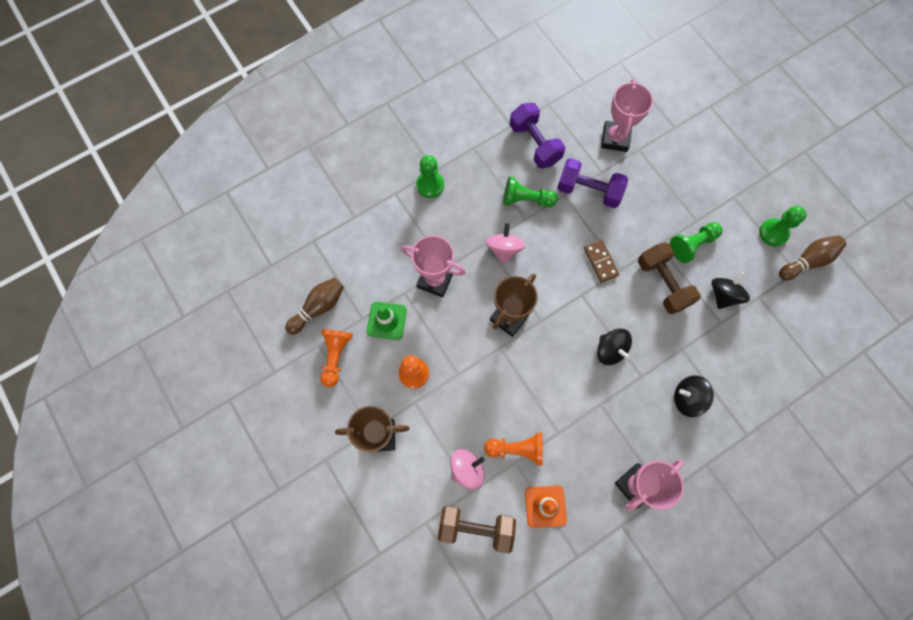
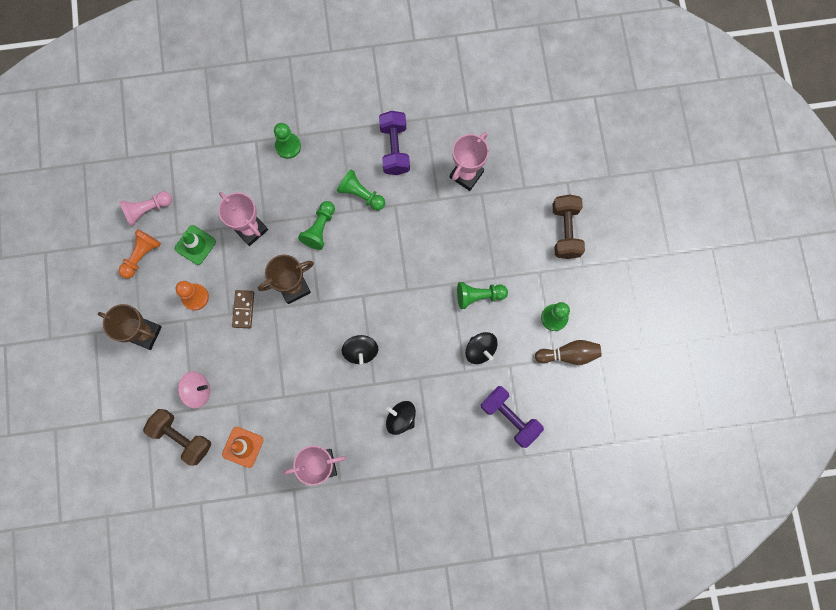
camera: 25 degrees right, 5 degrees up
(318, 307) = (147, 210): brown bowling pin -> pink pawn
(504, 249) = (319, 229): pink spinning top -> green pawn
(517, 449) = (244, 393): orange pawn -> none
(588, 190) = (417, 210): purple dumbbell -> purple dumbbell (510, 417)
(600, 261) = (393, 275): brown domino -> brown domino (243, 309)
(662, 283) = (435, 317): brown dumbbell -> brown dumbbell (565, 231)
(723, 295) = (480, 350): black spinning top -> black spinning top turned 90 degrees clockwise

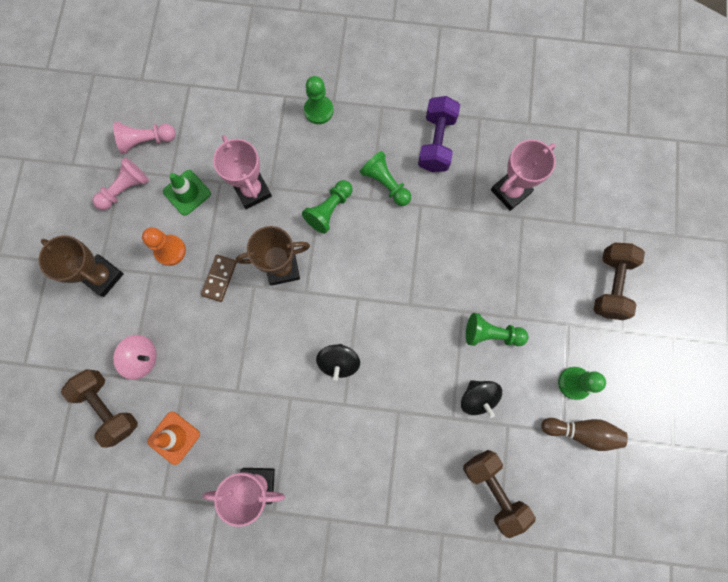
camera: 15 degrees right, 0 degrees up
(141, 255) = (125, 189): orange pawn -> pink pawn
(401, 418) = (364, 454): black spinning top -> none
(510, 417) = (493, 489): purple dumbbell -> brown dumbbell

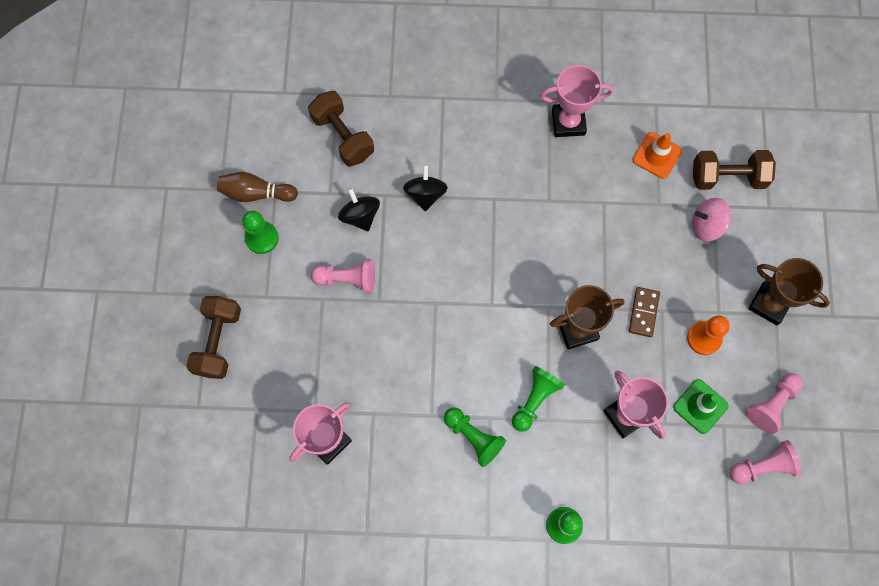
camera: 175 degrees right, 5 degrees down
(108, 407) = (727, 177): brown dumbbell -> brown dumbbell turned 45 degrees counterclockwise
(339, 362) = (504, 238): black spinning top -> black spinning top (425, 194)
(436, 142) = (417, 495): purple dumbbell -> none
(491, 334) = (347, 279): green pawn -> pink pawn

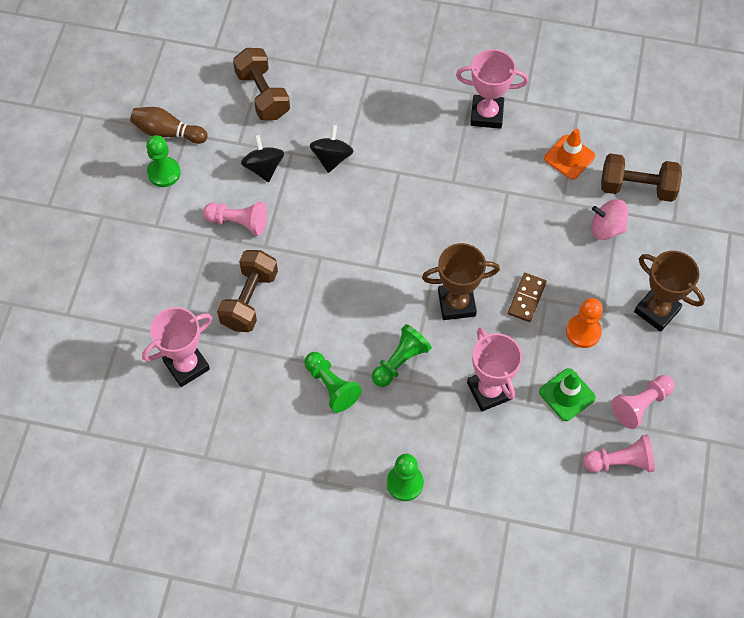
camera: 10 degrees right, 10 degrees down
(218, 341) = (100, 259): brown dumbbell -> brown dumbbell (249, 299)

